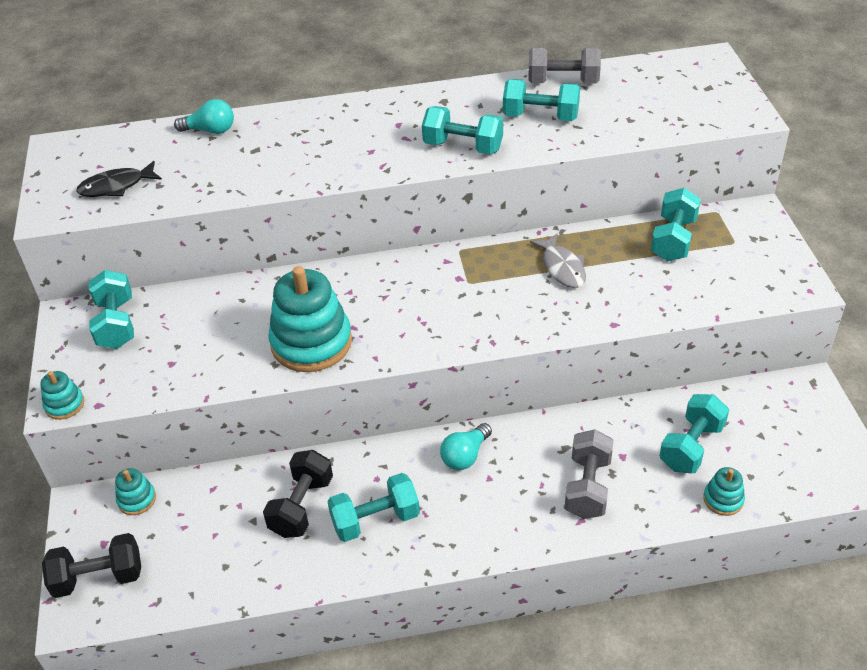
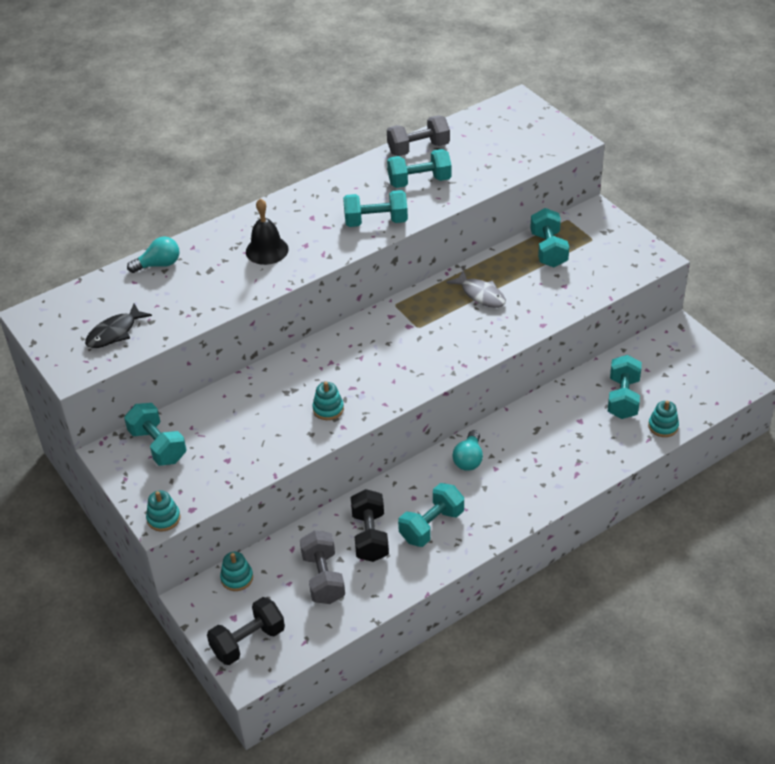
camera: 25 degrees left, 0 degrees up
(311, 343) = (328, 409): turquoise stacking toy -> turquoise stacking toy, size x0.46
(327, 145) = (267, 250): none -> black bell
(587, 487) = (568, 450): grey dumbbell -> grey dumbbell (323, 578)

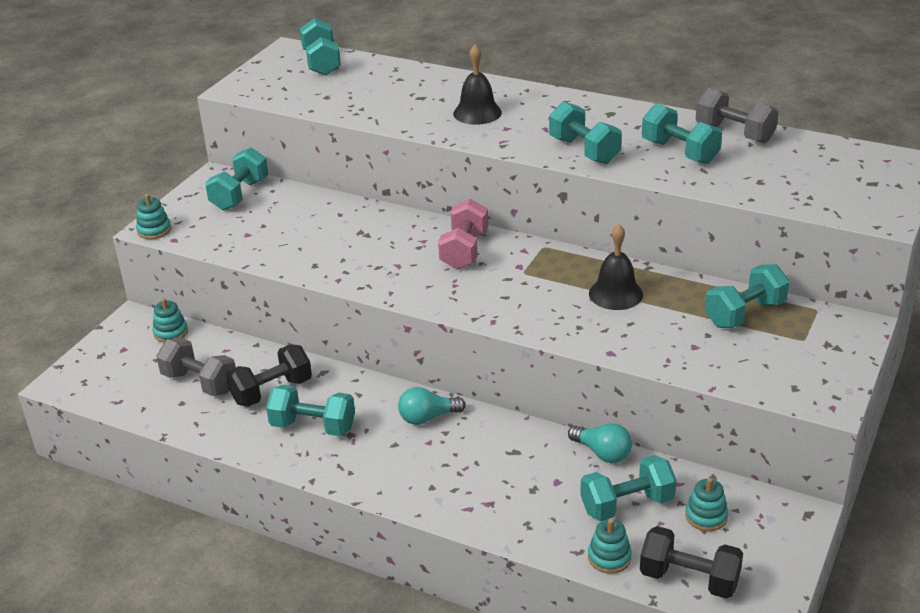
camera: 60 degrees right, 10 degrees down
(83, 304) = (321, 63): none -> turquoise dumbbell
(114, 332) = (297, 87): black fish -> none
(158, 265) = (404, 74): turquoise light bulb -> turquoise light bulb (602, 453)
(248, 641) = (99, 368): black dumbbell -> black dumbbell (689, 579)
(323, 578) = (200, 382): grey dumbbell -> grey dumbbell turned 75 degrees clockwise
(328, 409) = (356, 262): turquoise stacking toy -> turquoise stacking toy (706, 516)
(364, 345) = (464, 251): none -> pink dumbbell
(481, 295) = (615, 294): grey fish -> black bell

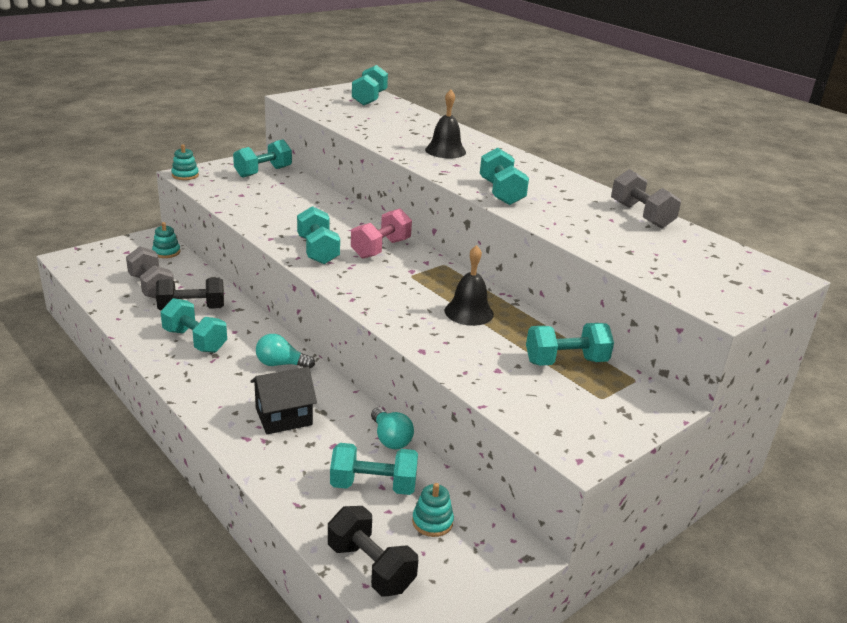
camera: 20 degrees right, 5 degrees down
(483, 472) = (283, 416): none -> black house
(609, 557) = (320, 520): turquoise stacking toy -> none
(680, 152) = (580, 214): turquoise dumbbell -> turquoise dumbbell (318, 250)

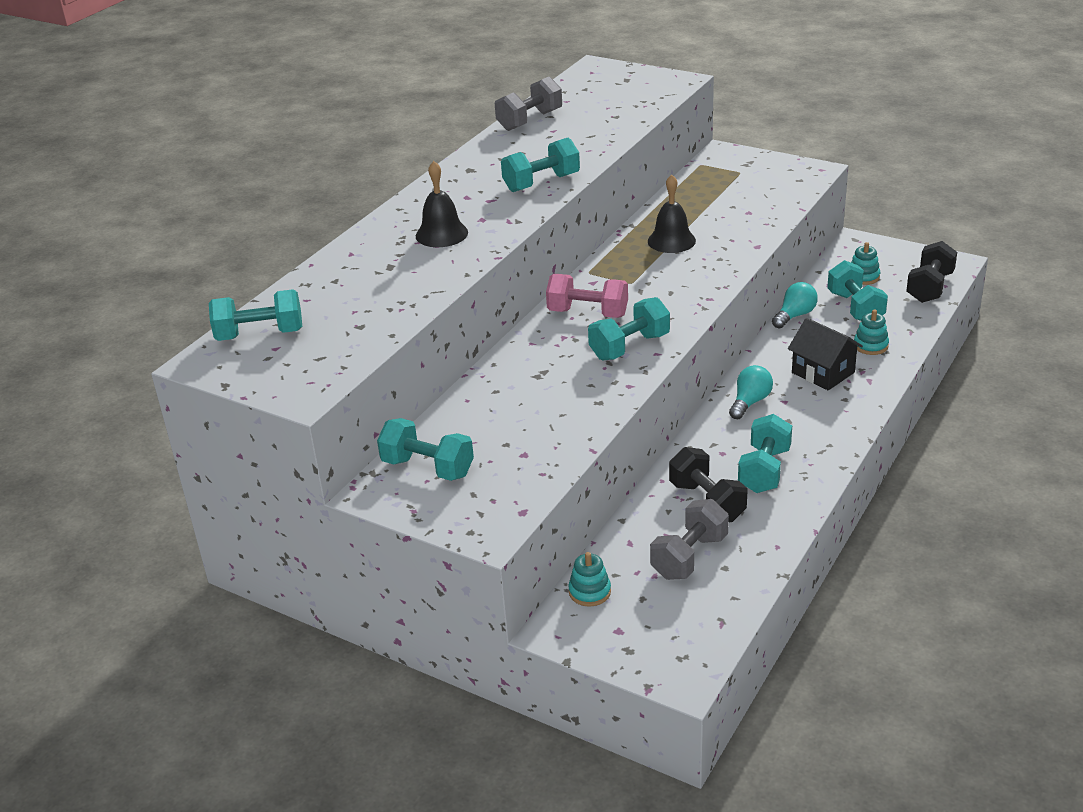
camera: 105 degrees left, 5 degrees up
(185, 175) = (496, 531): turquoise stacking toy -> turquoise stacking toy (870, 345)
(281, 364) = (750, 402): turquoise light bulb -> turquoise light bulb turned 135 degrees counterclockwise
(566, 361) = (705, 190): turquoise dumbbell -> none

